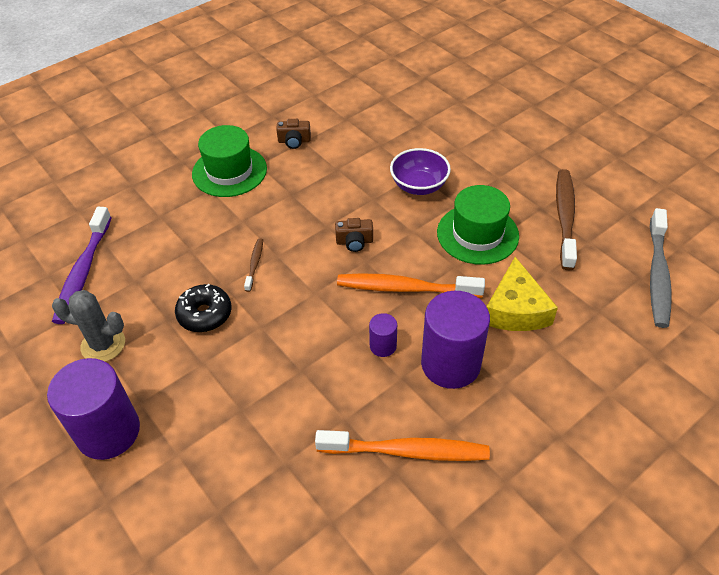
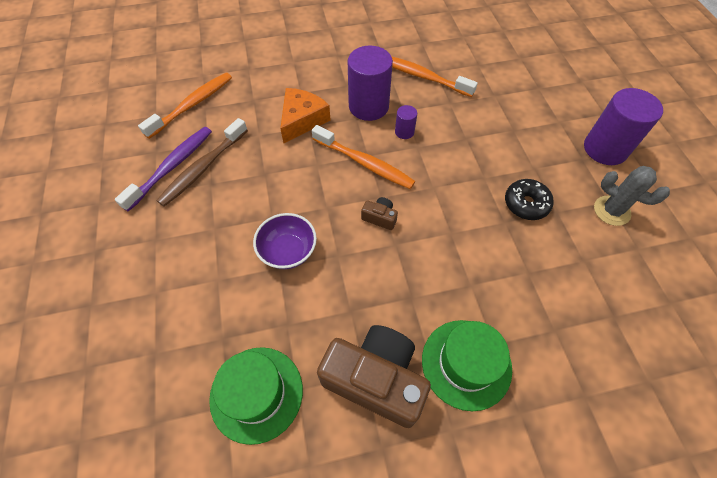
camera: 155 degrees left, 10 degrees up
(83, 272) = (635, 291): purple toothbrush -> purple toothbrush (172, 167)
(254, 264) = (473, 232): brown toothbrush -> none
(294, 141) = (375, 379): brown camera -> brown camera, size x2.39
(477, 234) = (279, 182): green hat -> green hat (256, 393)
(515, 309) = (302, 120): yellow cheese -> orange cheese
(657, 275) = (192, 105): grey toothbrush -> orange toothbrush

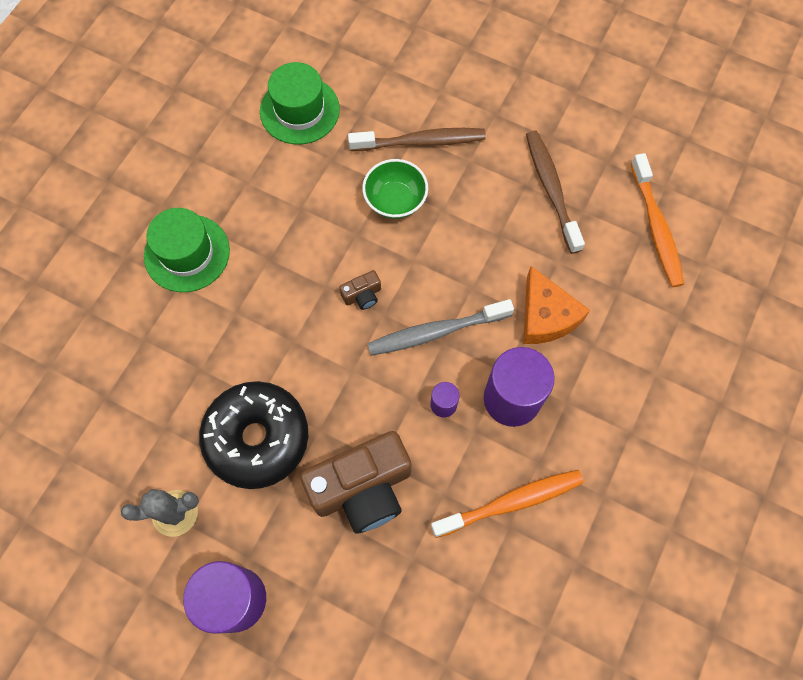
camera: 130 degrees right, 10 degrees up
(172, 167) = (574, 165): purple toothbrush -> none
(220, 271) = (421, 142): none -> brown toothbrush
(288, 251) = (395, 200): purple bowl -> green bowl
(364, 163) = (436, 332): orange toothbrush -> grey toothbrush
(375, 379) = (236, 186): brown camera -> brown camera (362, 488)
(526, 204) = (257, 438): black donut -> black donut, size x1.83

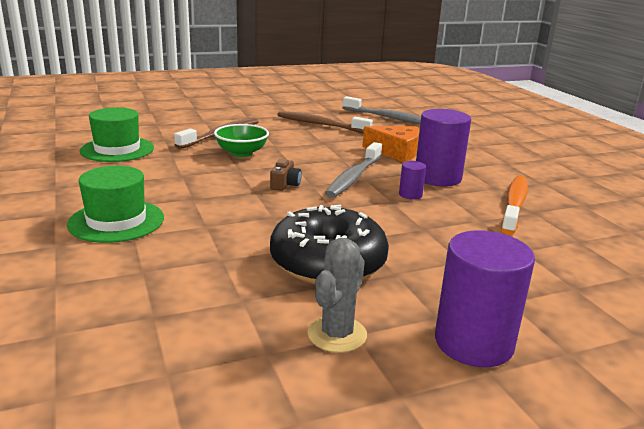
camera: 50 degrees left, 45 degrees down
(362, 488) = (437, 243): brown camera -> none
(656, 227) = (388, 118): orange toothbrush -> grey toothbrush

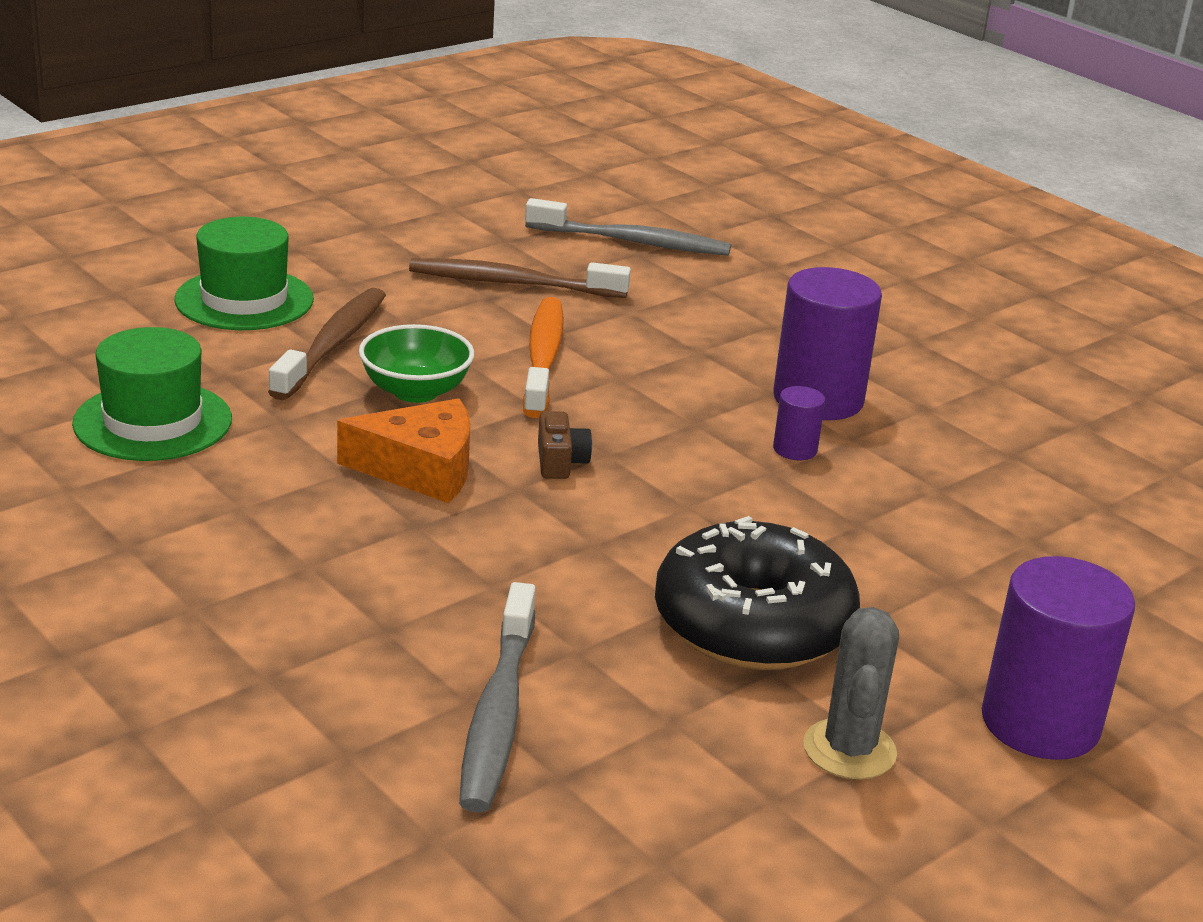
camera: 20 degrees left, 5 degrees up
(116, 221) = (325, 604): green hat -> green hat (244, 300)
(353, 177) = (671, 423): grey toothbrush -> grey toothbrush (498, 713)
(396, 152) = (707, 342): orange cheese -> orange cheese (421, 469)
(514, 205) = (976, 443): orange toothbrush -> orange toothbrush (543, 358)

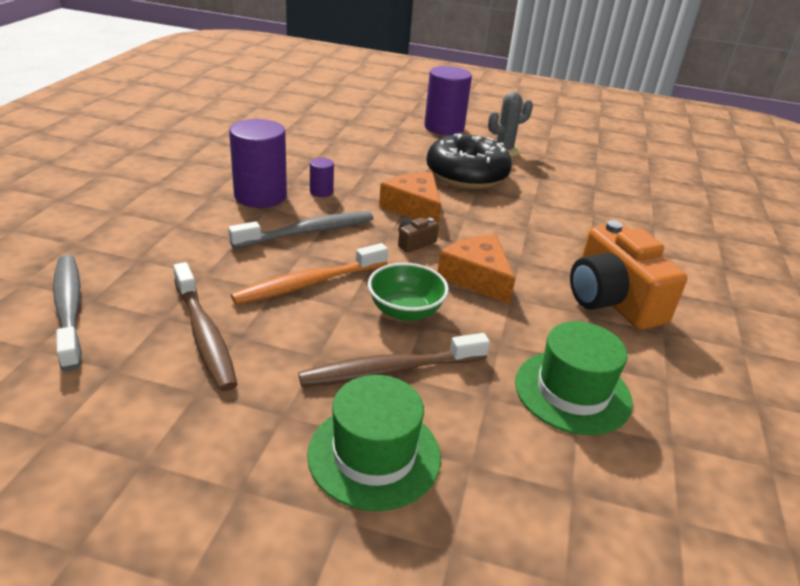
camera: 125 degrees left, 5 degrees up
(233, 547) = (612, 300): none -> orange camera
(498, 713) = (589, 205): grey toothbrush -> grey toothbrush (308, 232)
(669, 508) = (414, 207): none -> orange cheese

